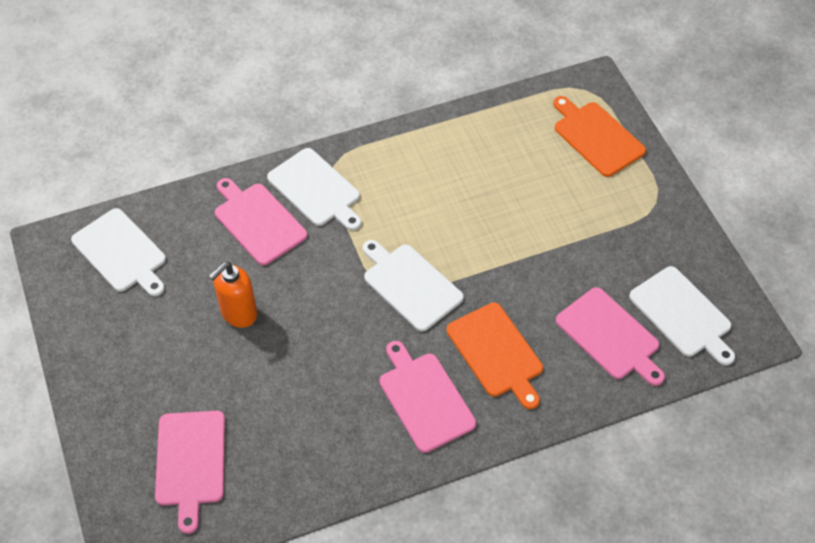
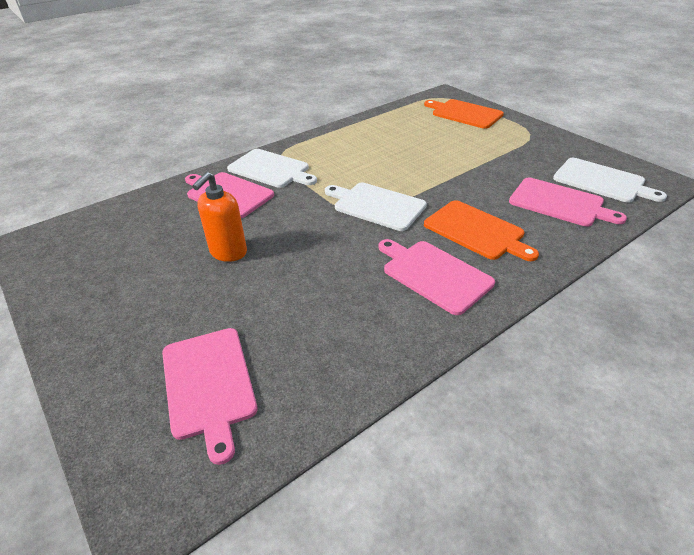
camera: 15 degrees left, 15 degrees down
(121, 253) = (102, 235): white cutting board -> none

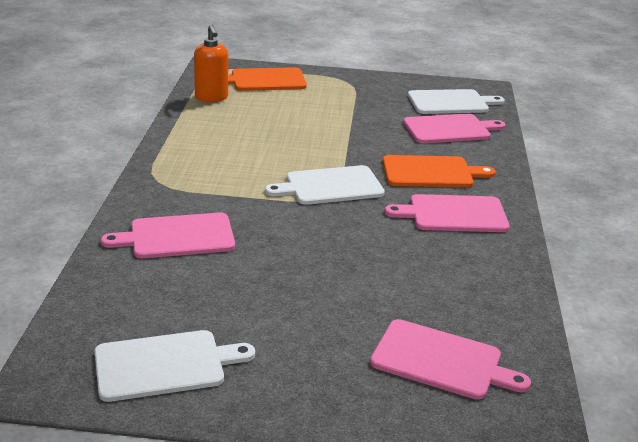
camera: 50 degrees left, 10 degrees down
(228, 252) = (279, 279): orange soap dispenser -> orange soap dispenser (211, 98)
(271, 169) = (176, 197): white cutting board -> white cutting board (165, 365)

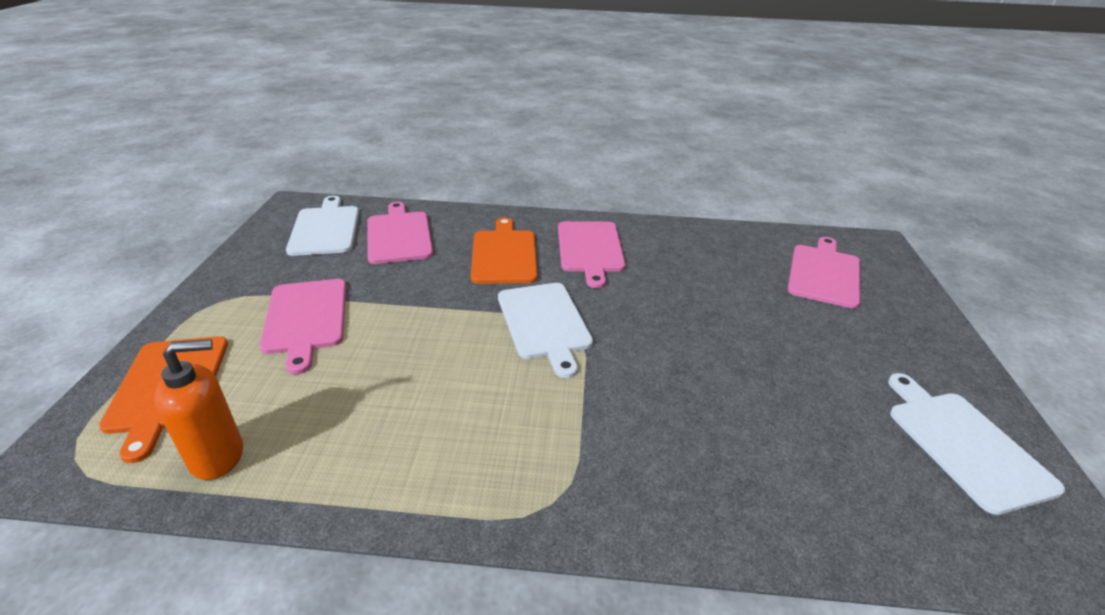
camera: 90 degrees left, 5 degrees up
(177, 237) = (708, 460): pink cutting board -> pink cutting board (306, 319)

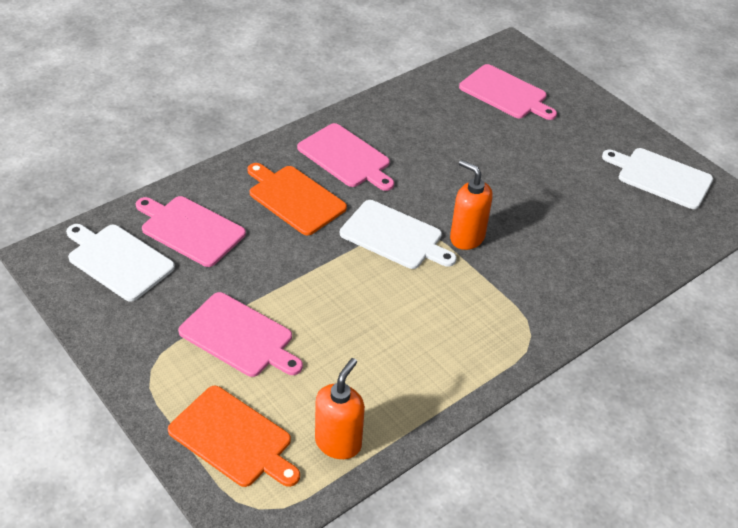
camera: 45 degrees left, 10 degrees up
(614, 363) = (466, 237): none -> orange soap dispenser
(824, 273) = (505, 93): pink cutting board -> pink cutting board turned 150 degrees clockwise

